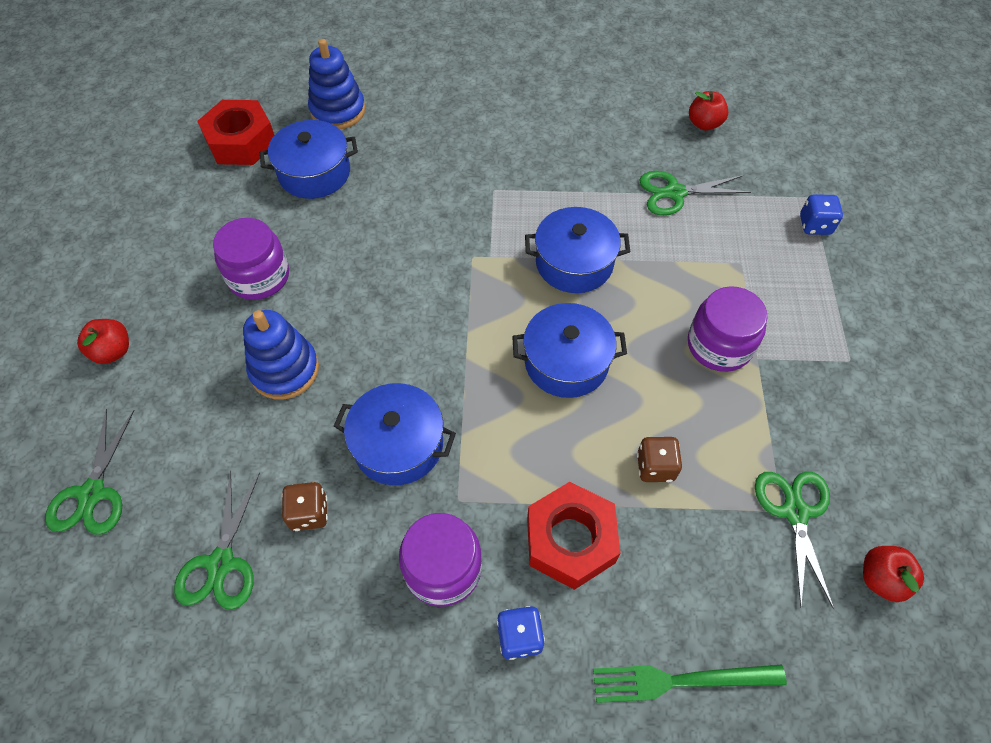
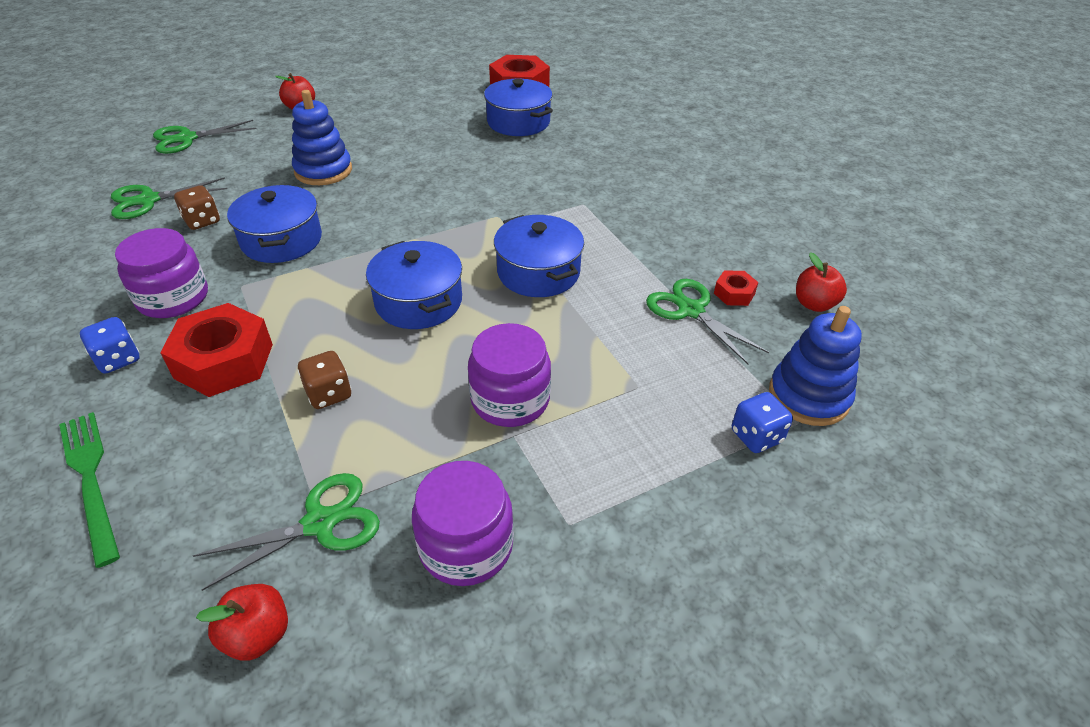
camera: 60 degrees right, 15 degrees down
(259, 276) = (400, 134): purple jar -> purple jar (466, 545)
(338, 111) = (591, 110): blue stacking toy -> blue stacking toy (808, 396)
(669, 159) = (734, 293): none -> red nut

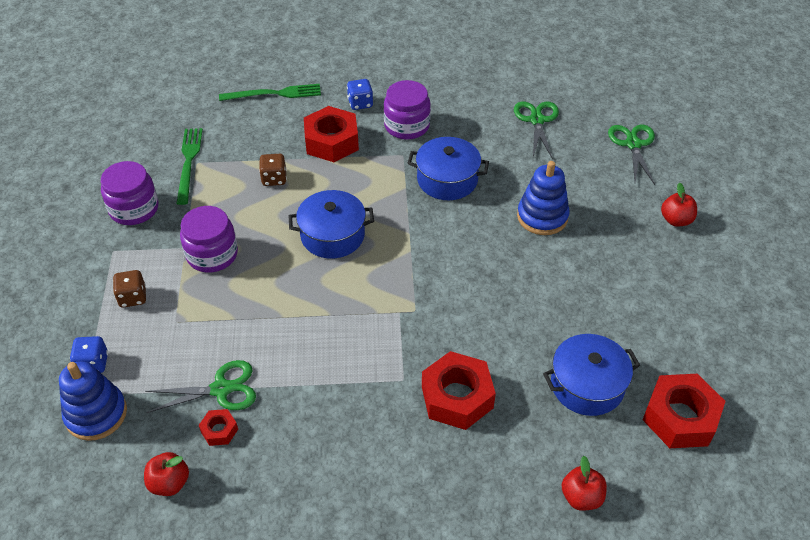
camera: 115 degrees right, 5 degrees up
(202, 221) = (494, 144): brown dice -> brown dice (133, 297)
(257, 635) = (148, 137): red apple -> red apple (581, 497)
(320, 523) = (188, 162): green scissors -> green fork
(538, 272) = (324, 311): blue pot -> none
(578, 174) = (457, 397): none -> red nut

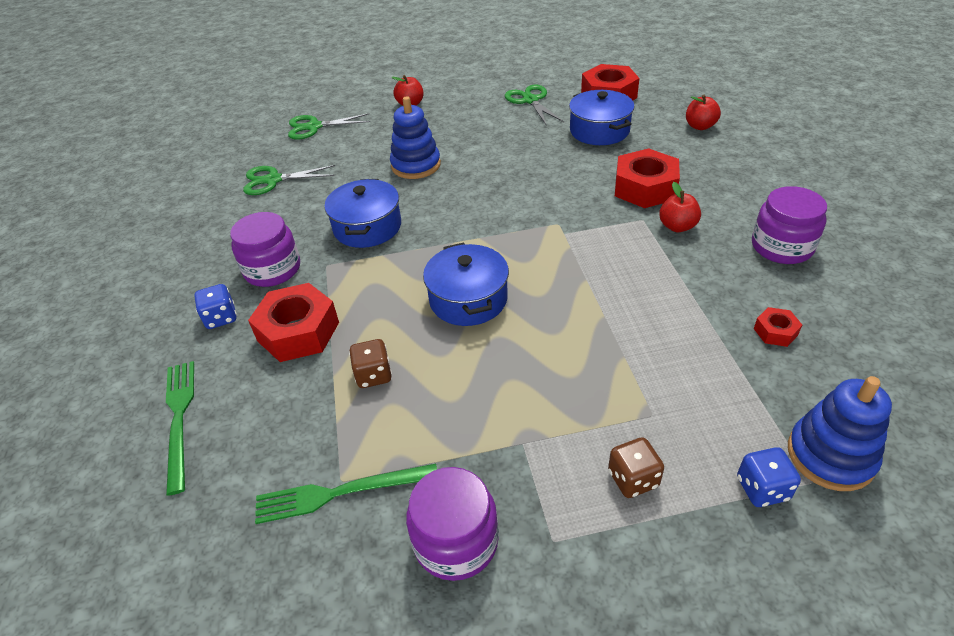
camera: 95 degrees left, 5 degrees down
(169, 483) = (861, 355): red apple -> red apple (677, 226)
(212, 254) = (527, 407): purple jar -> purple jar (781, 247)
(221, 389) = (725, 343): green scissors -> green scissors (530, 100)

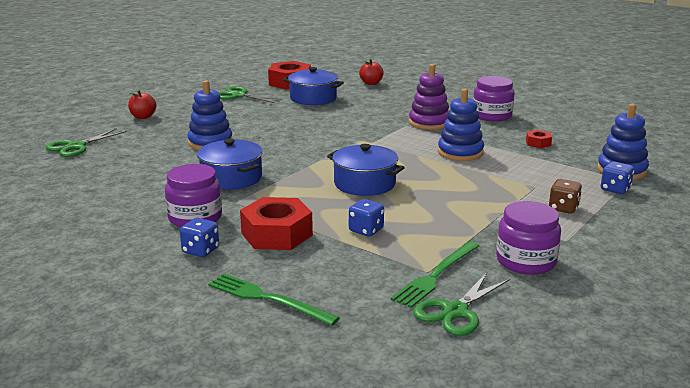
camera: 45 degrees left, 20 degrees down
(273, 180) = (97, 180): green scissors -> green scissors (455, 311)
(373, 375) = (366, 230): brown dice -> blue dice
(643, 299) = (460, 152): none -> blue stacking toy
(645, 188) = (385, 114): red nut -> none
(677, 226) = (429, 123): red apple -> purple stacking toy

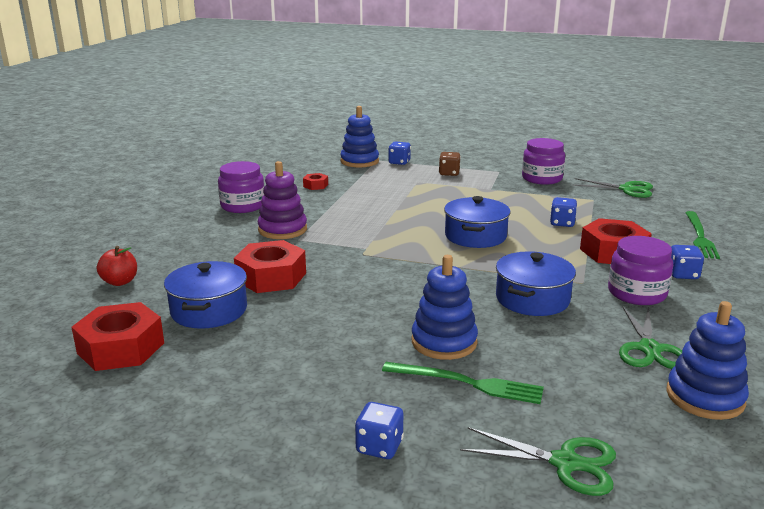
camera: 110 degrees left, 0 degrees up
(143, 117) = (379, 447): red apple -> blue dice
(239, 95) = (213, 379): green scissors -> green scissors (649, 349)
(345, 113) = (271, 277): none -> red nut
(436, 275) = (594, 197): green fork -> green fork (467, 383)
(460, 152) = (363, 209): blue stacking toy -> blue stacking toy (705, 397)

